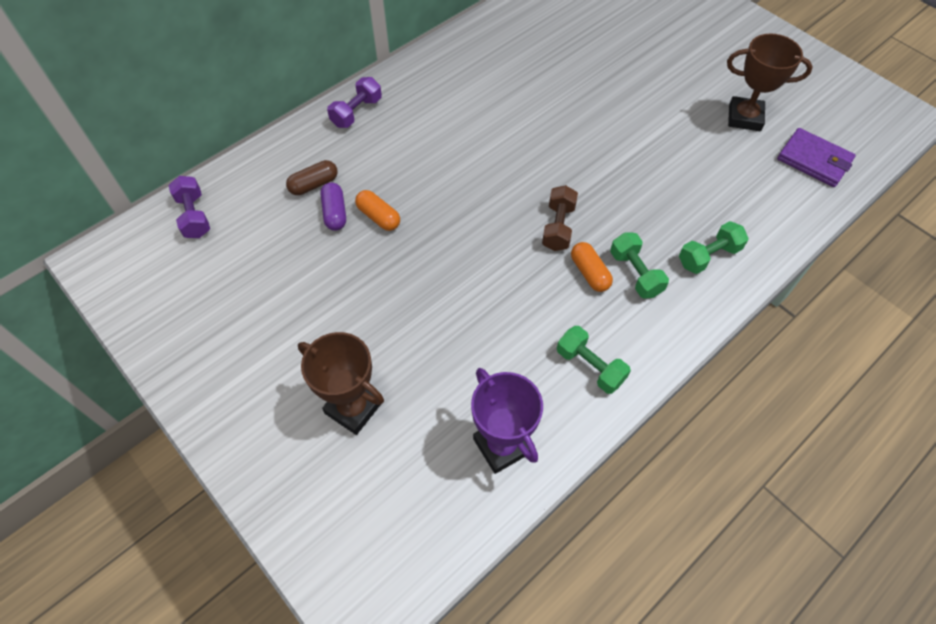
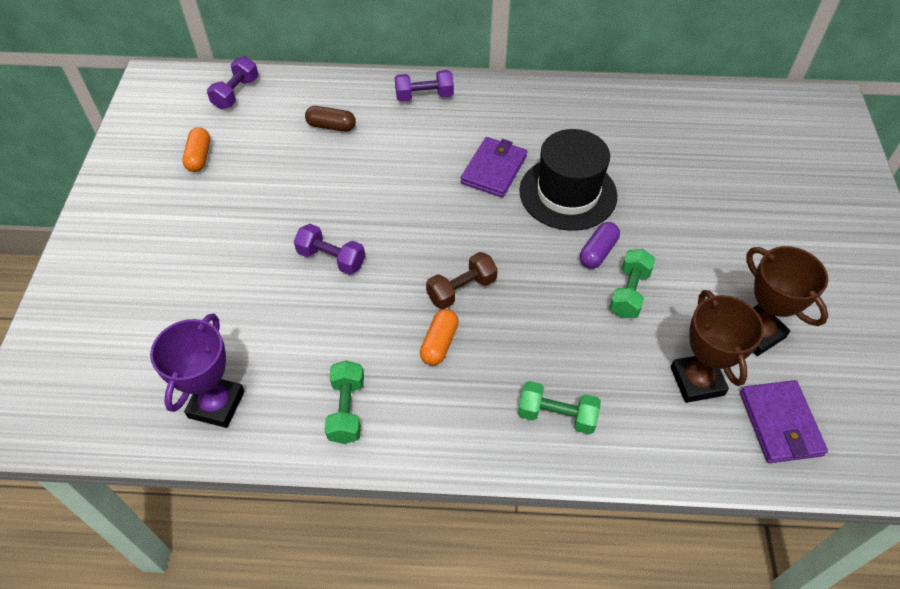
camera: 45 degrees right, 5 degrees down
(335, 213) = (320, 156): purple capsule -> purple capsule (598, 252)
(353, 408) = (166, 292): brown trophy -> brown trophy (697, 381)
(378, 217) = (344, 180): orange capsule -> orange capsule (199, 157)
(445, 278) = (331, 258): none -> purple dumbbell
(475, 130) = (494, 170): none -> purple wallet
(542, 111) = (568, 193): none -> black hat
(635, 273) = (475, 375): green dumbbell -> green dumbbell (629, 293)

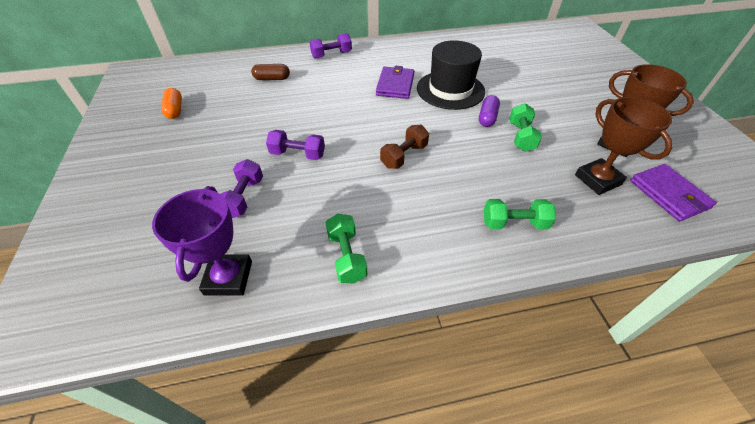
camera: 15 degrees left, 5 degrees down
(236, 93) = (196, 71): purple dumbbell -> purple dumbbell (244, 197)
(439, 343) = (402, 193): orange capsule -> none

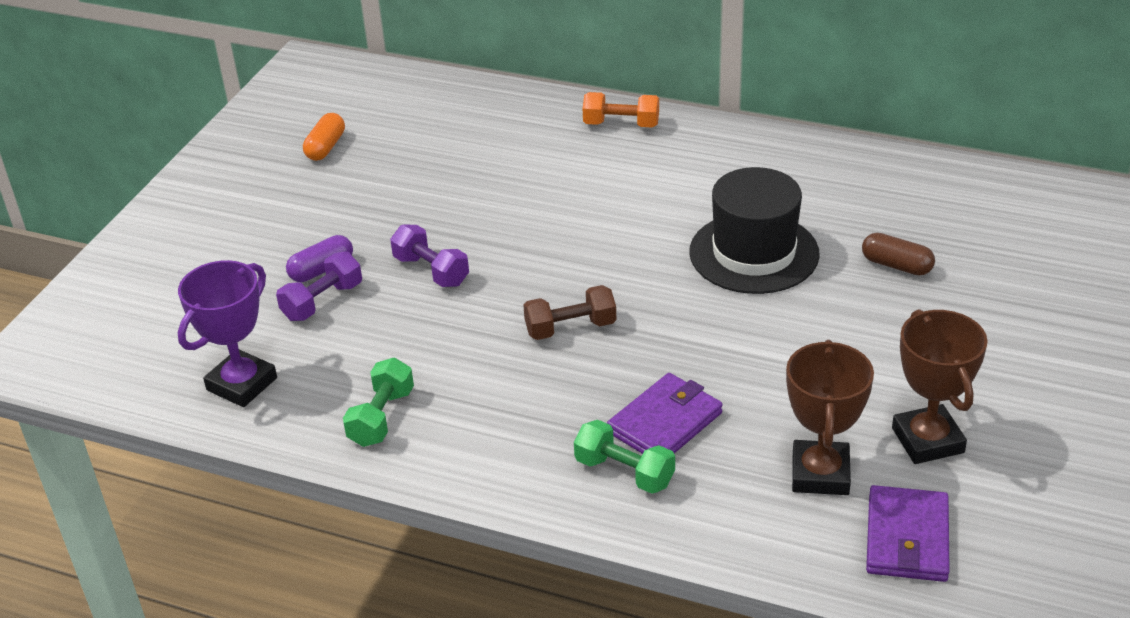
camera: 35 degrees right, 10 degrees down
(272, 79) = (492, 139): brown capsule -> brown capsule (896, 265)
(331, 55) = (621, 124): purple dumbbell -> orange dumbbell
(395, 85) = (671, 214): purple wallet -> purple wallet (665, 422)
(487, 118) = (761, 320): purple capsule -> purple capsule (321, 270)
(521, 136) = (780, 368): green dumbbell -> none

